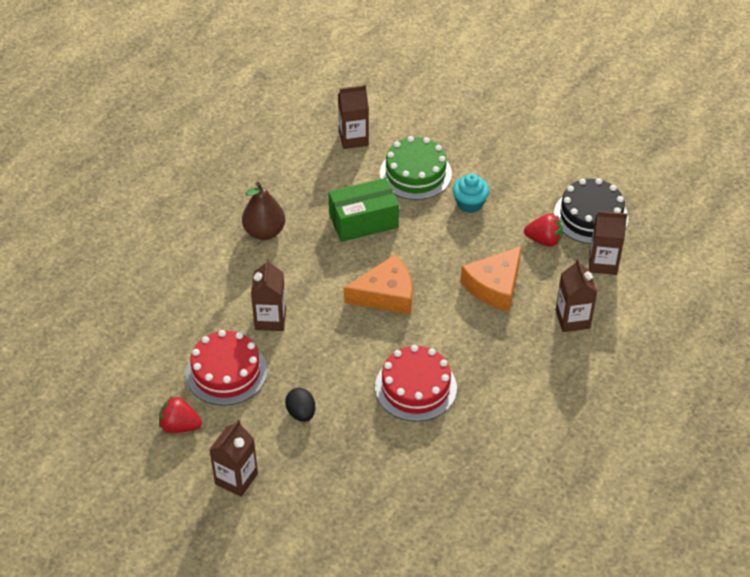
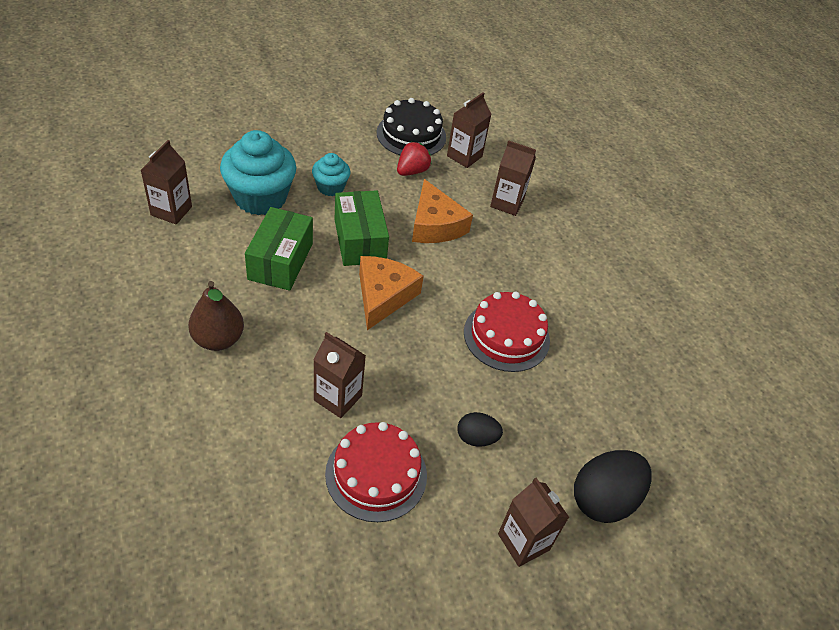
camera: 65 degrees left, 0 degrees up
(180, 426) = (418, 559): red strawberry -> none
(309, 513) = (603, 499): none -> black egg
(415, 173) = (260, 198): green cake -> turquoise cupcake
(429, 251) = (360, 240): none -> green box

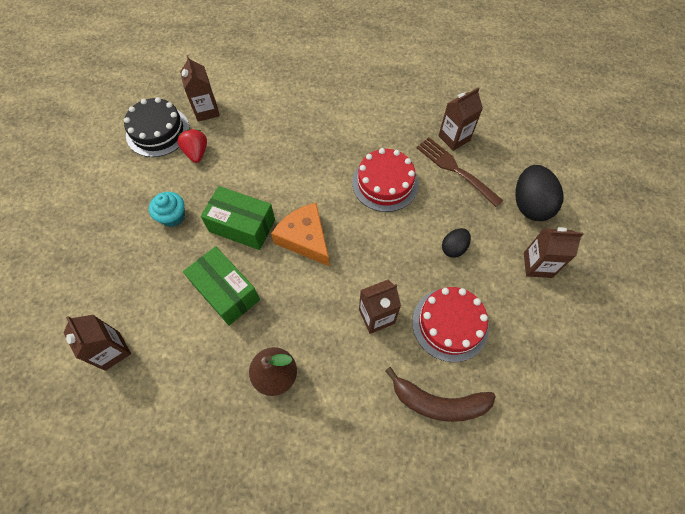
camera: 50 degrees left, 15 degrees up
(260, 198) = (147, 273): turquoise cupcake -> none
(273, 502) = (438, 403): none -> brown banana
(435, 225) = (260, 168): orange cheese -> none
(507, 203) = (271, 112): brown carton -> brown carton (454, 138)
(583, 397) = (455, 169): none -> brown fork

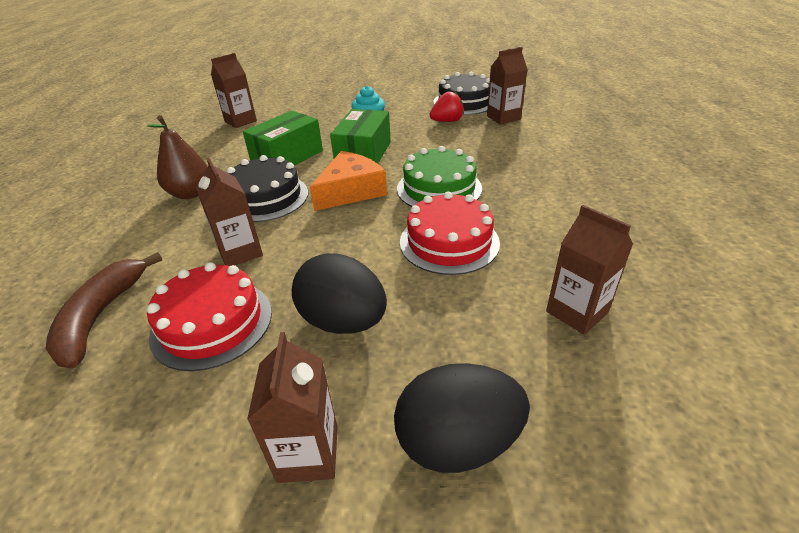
camera: 85 degrees right, 25 degrees down
(299, 305) = (265, 197): none -> black cake
(316, 178) = (439, 188): none -> green cake
(453, 248) = (343, 321): black egg -> black egg, size x1.81
(455, 169) = (505, 317): brown fork -> none

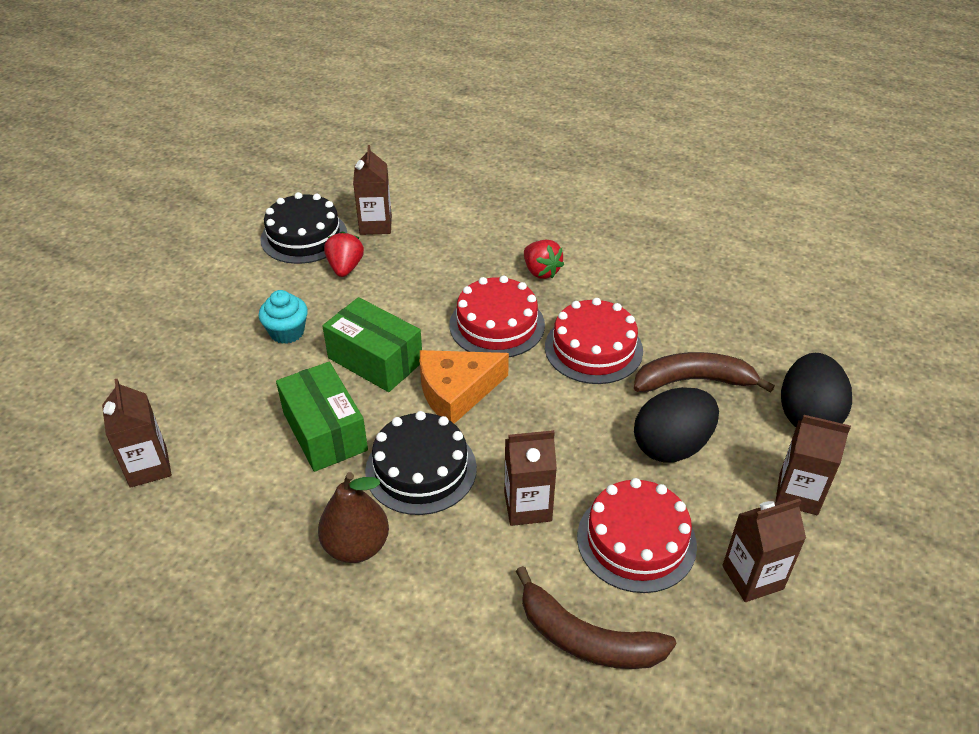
camera: 70 degrees left, 5 degrees up
(351, 191) = (456, 392): orange cheese -> orange cheese turned 90 degrees counterclockwise
(439, 188) = (497, 325): green cake -> red cake
(450, 318) = (693, 381): none -> brown banana
(527, 191) = (541, 271): none -> red strawberry
(577, 312) = (713, 314): brown carton -> brown carton (752, 577)

